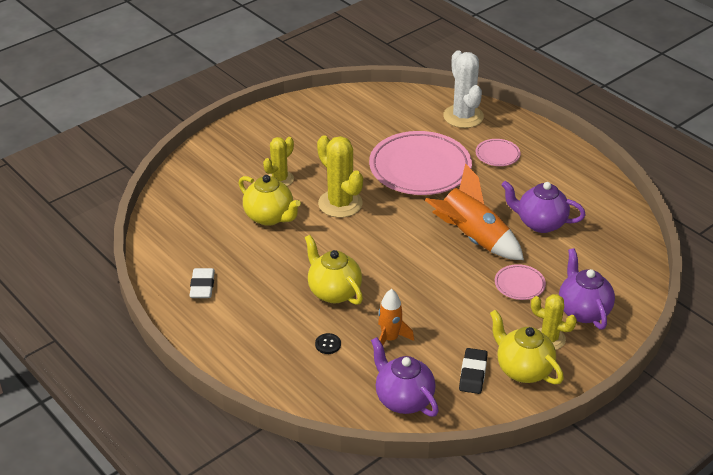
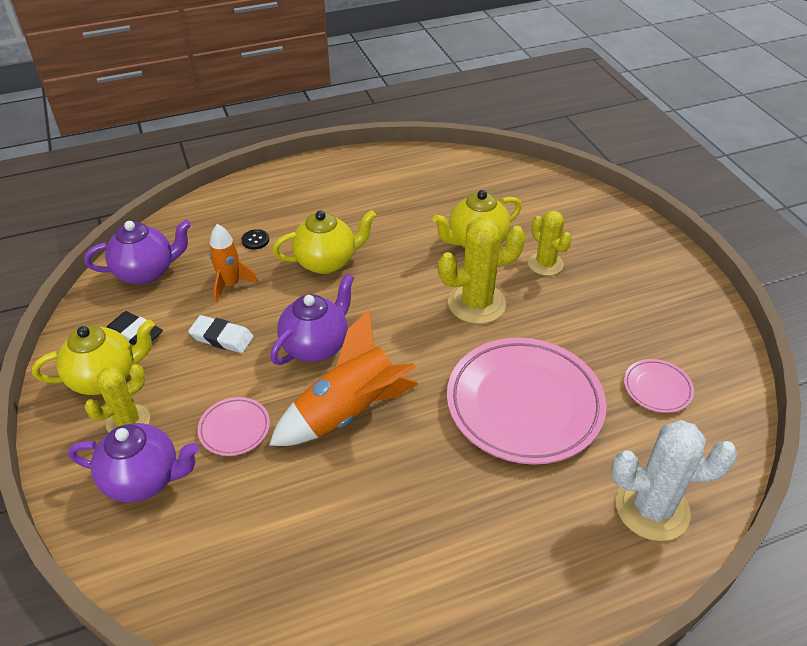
camera: 110 degrees right, 5 degrees up
(202, 286) = (389, 179): white eraser -> white eraser (222, 337)
(497, 155) = (528, 517): pink plate -> pink plate (657, 388)
(540, 223) = (338, 506): purple teapot -> purple teapot (316, 346)

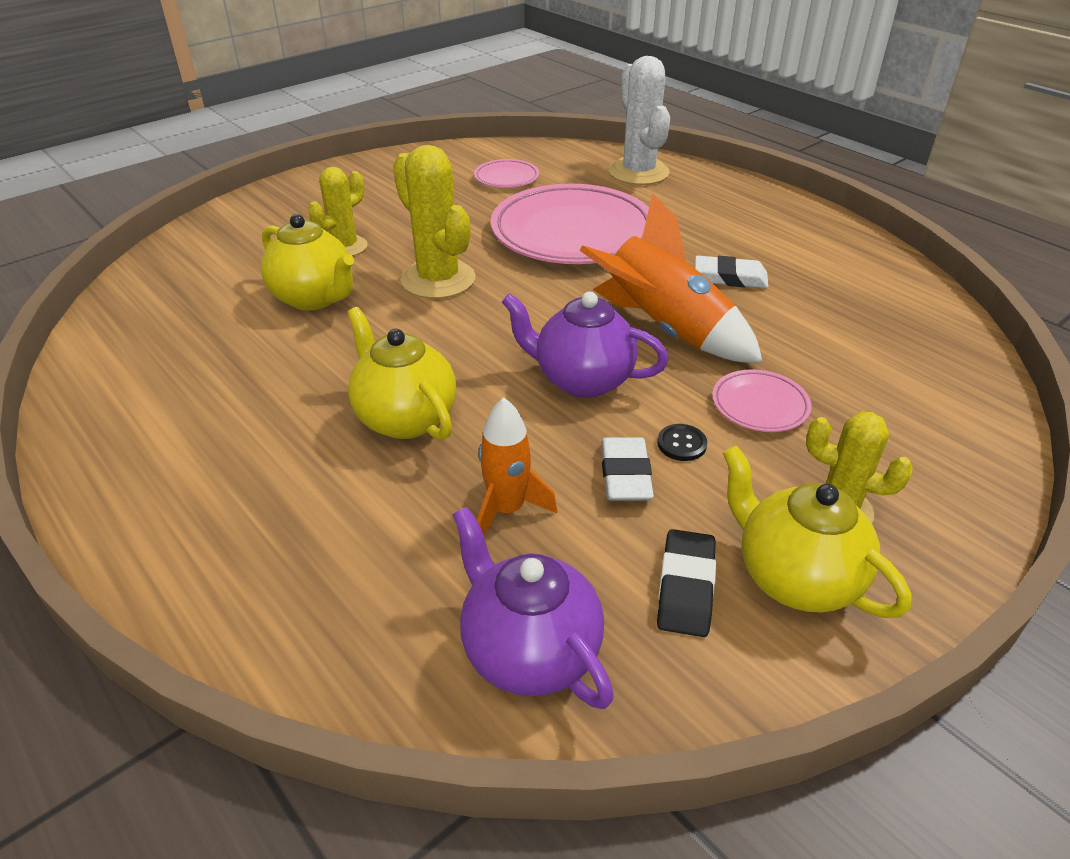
camera: 110 degrees left, 5 degrees down
(144, 479) = (893, 453): purple teapot -> none
(255, 240) = (376, 521): black button -> black button (681, 444)
(401, 491) = (730, 277): none -> white eraser

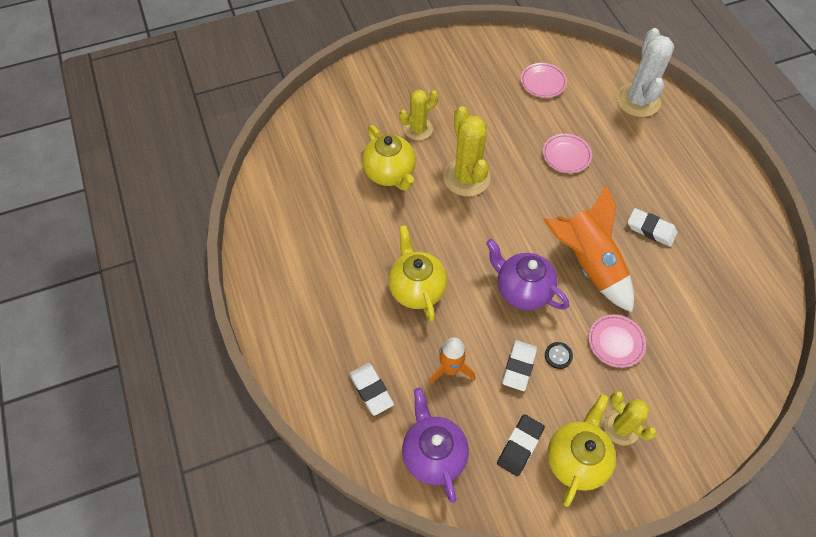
camera: 20 degrees right, 20 degrees up
(366, 582) = (371, 390): none -> white eraser
(573, 233) = (566, 155): pink plate -> pink plate, size x0.44
(795, 577) = (576, 459): yellow teapot -> yellow teapot turned 45 degrees clockwise

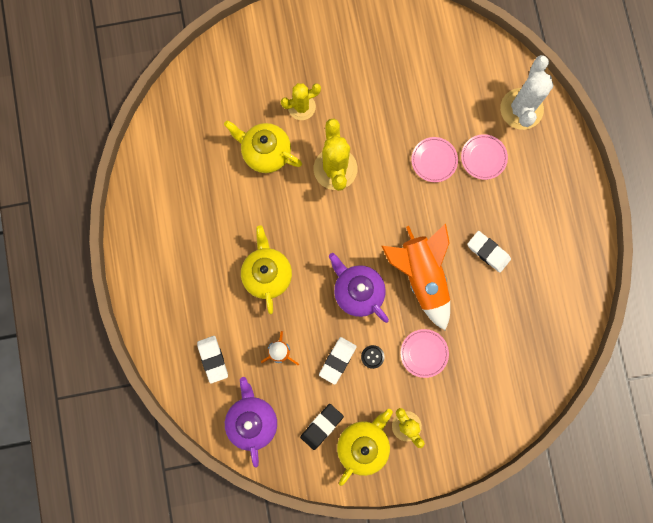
camera: 10 degrees right, 20 degrees up
(390, 174) = (266, 153): yellow teapot -> yellow teapot turned 135 degrees clockwise
(543, 82) = (434, 71): pink plate -> pink plate (483, 158)

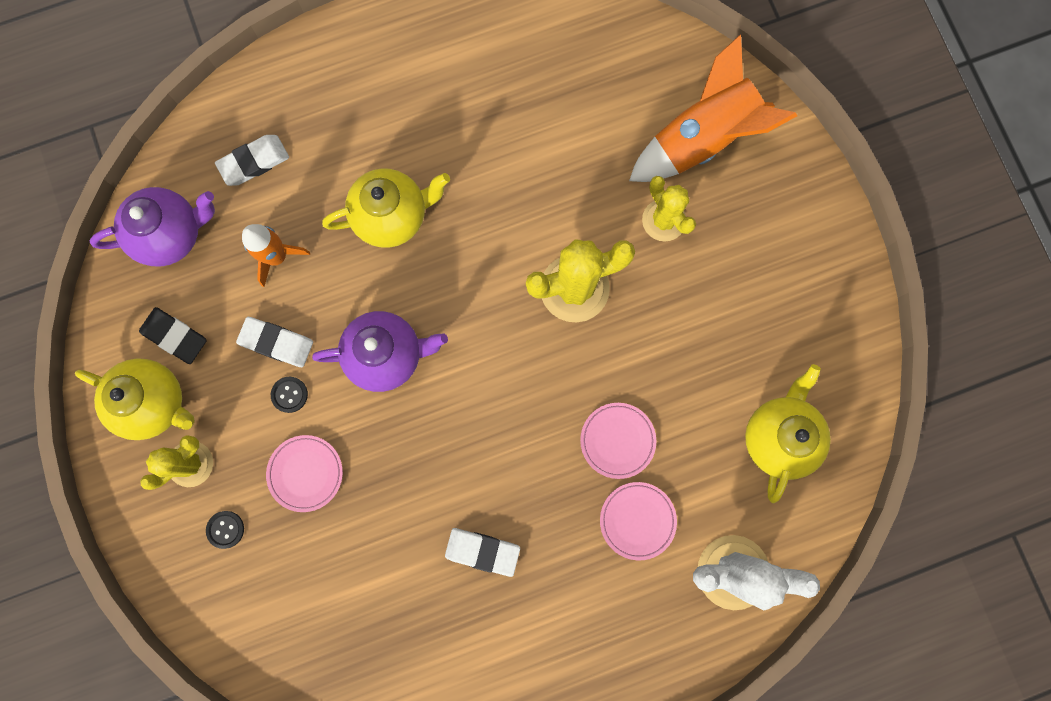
camera: 80 degrees right, 0 degrees up
(266, 153) = (580, 180): yellow teapot -> yellow teapot (779, 437)
(358, 292) = (386, 355): purple teapot -> purple teapot turned 45 degrees clockwise
(422, 276) = (426, 451): orange rocket -> orange rocket (702, 139)
(451, 408) = (225, 529): none -> black button
(488, 252) = (482, 551): white eraser -> white eraser turned 75 degrees clockwise

